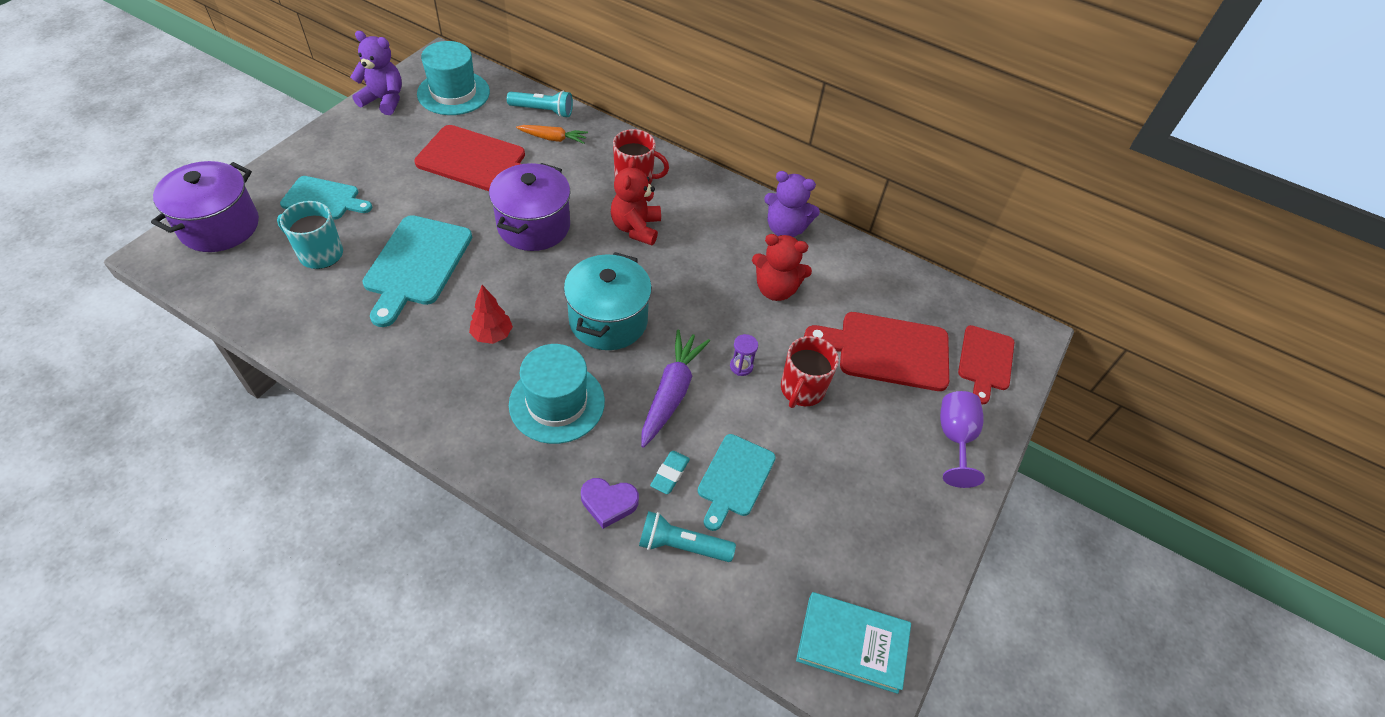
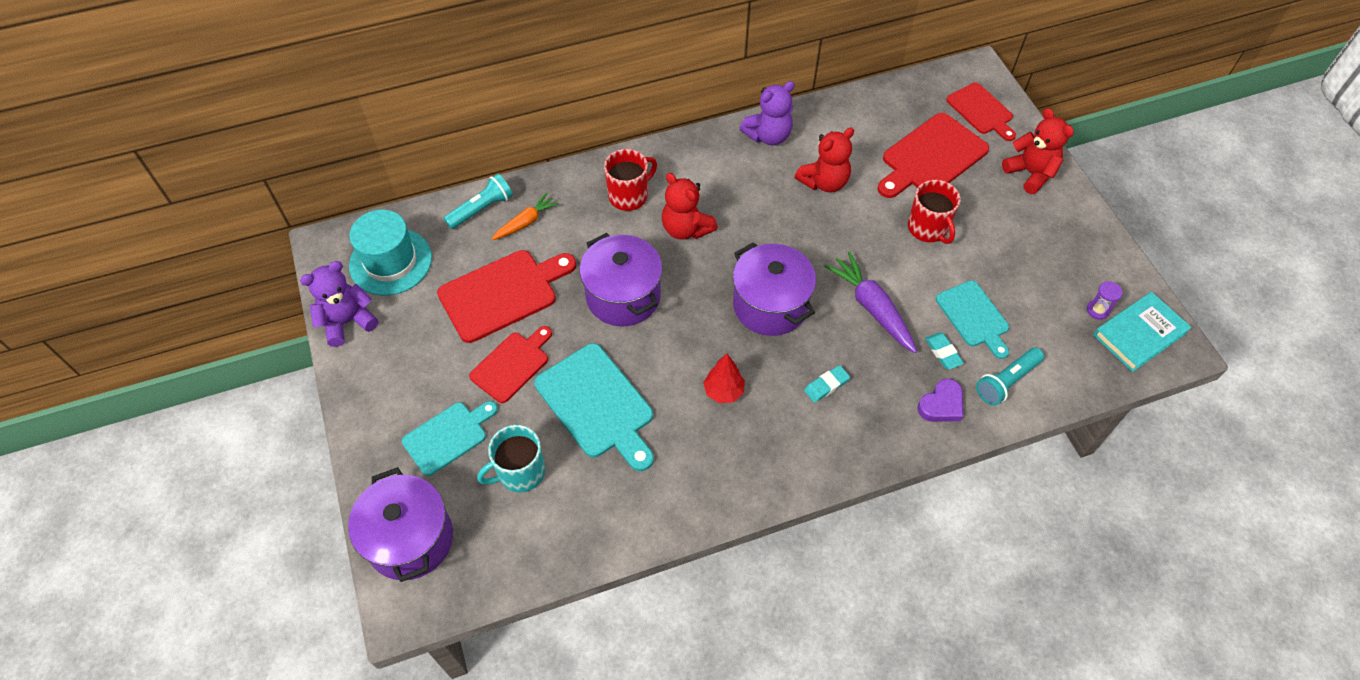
camera: 45 degrees left, 5 degrees up
(415, 199) = (512, 364): none -> red cutting board
(557, 403) = (826, 385): turquoise hat -> turquoise eraser
(608, 320) = (770, 305): turquoise pot -> purple pot
(741, 366) = (880, 250): purple hourglass -> purple hourglass (1097, 310)
(955, 439) = (1030, 173): purple goblet -> red teddy bear

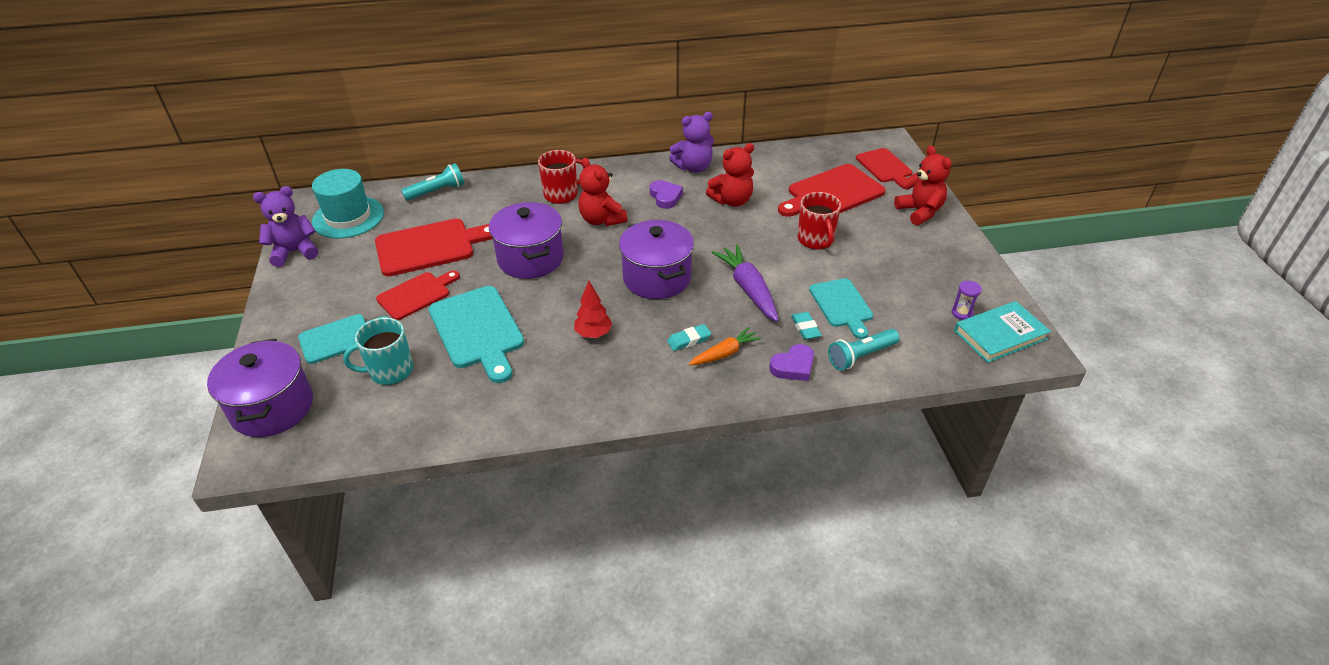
camera: 10 degrees right, 15 degrees down
(526, 222) = (469, 203): orange carrot -> orange carrot (725, 353)
(748, 185) = (665, 197): none -> purple heart

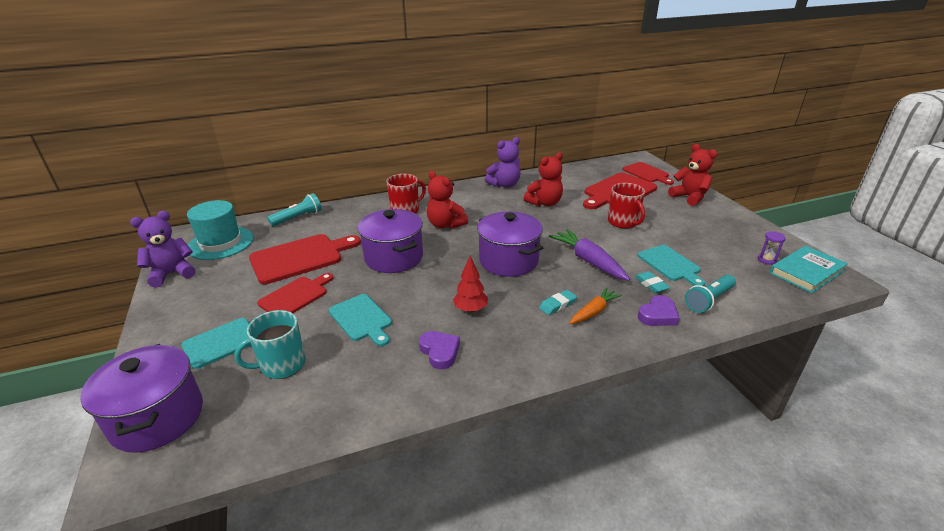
camera: 10 degrees left, 10 degrees down
(478, 330) = (362, 319): turquoise cutting board -> turquoise cutting board, size x0.64
(665, 197) = (491, 205): purple heart -> purple heart (440, 352)

